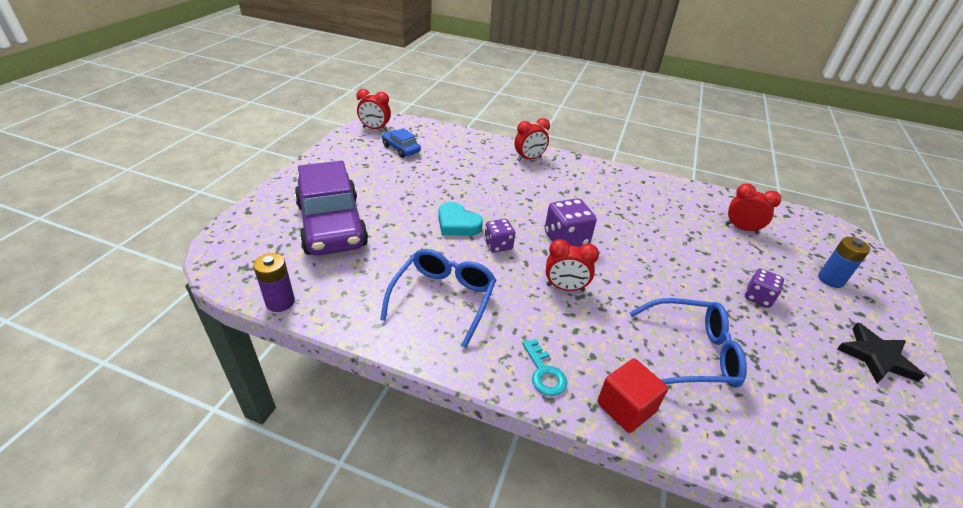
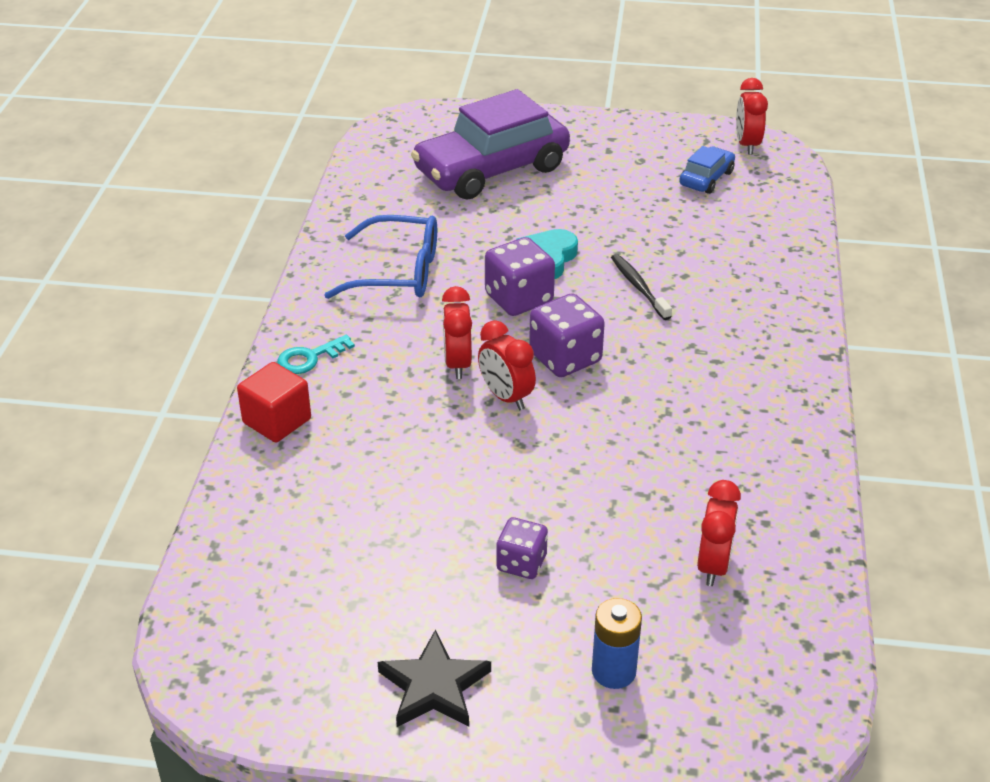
camera: 80 degrees right, 0 degrees up
(280, 302) = (352, 174): purple battery -> none
(498, 245) = (519, 299): purple dice -> purple dice, size x1.57
(501, 196) = (638, 287): none -> black toothbrush
(529, 159) = (774, 302): red clock -> red clock (506, 397)
(691, 353) = (377, 479): blue glasses -> none

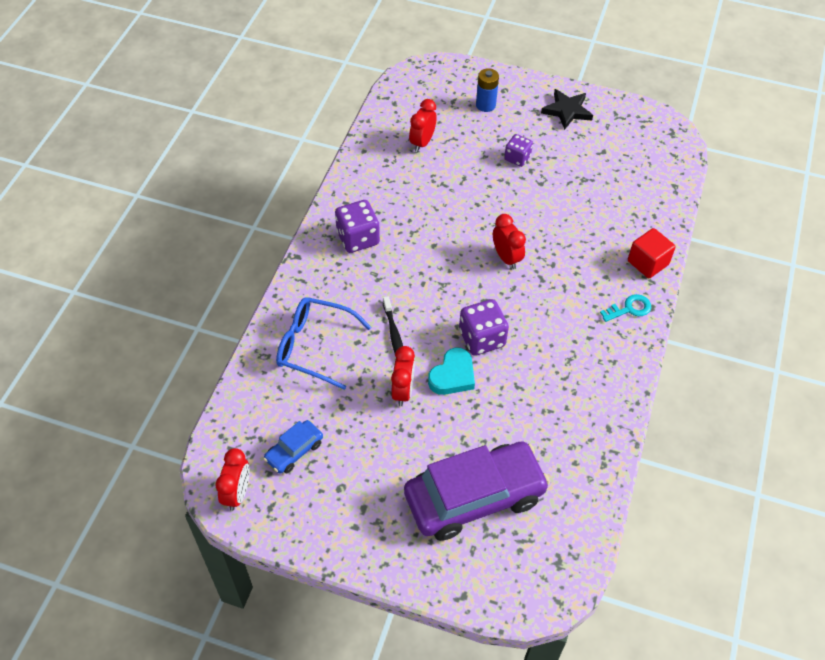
camera: 170 degrees left, 15 degrees up
(398, 272) = (566, 380): blue glasses -> blue glasses (314, 346)
(457, 364) = (533, 288): red clock -> red clock (403, 391)
(565, 358) = (462, 281): purple dice -> purple dice (358, 238)

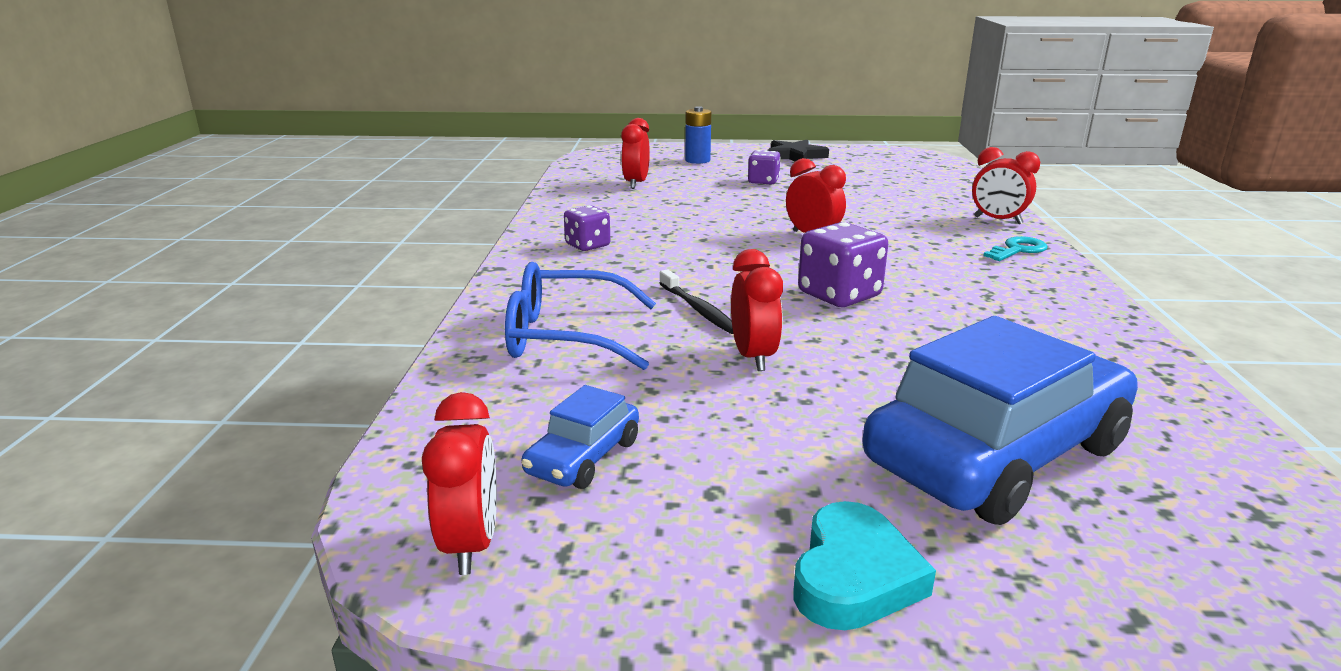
camera: 15 degrees left, 30 degrees down
(358, 238) = (588, 245): purple dice -> purple dice, size x0.64
(452, 375) = (825, 331): turquoise heart -> turquoise heart (854, 576)
(474, 497) = (996, 454): purple car -> blue car
(648, 263) = (998, 220): red cube -> red clock

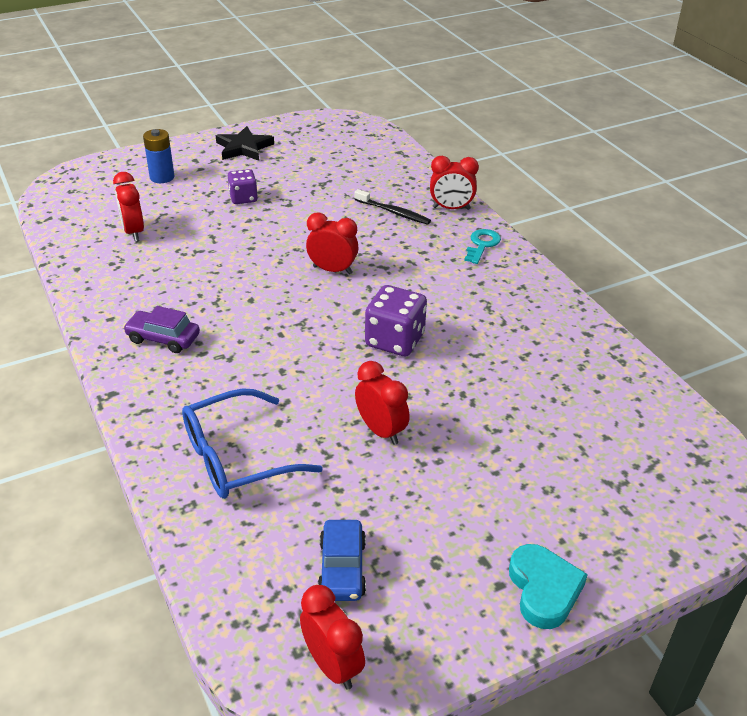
camera: 30 degrees left, 15 degrees up
(588, 245) = (163, 338): purple dice -> purple car
(698, 310) = (310, 392): black toothbrush -> black toothbrush (393, 212)
(996, 454) = (565, 465): blue car -> none

